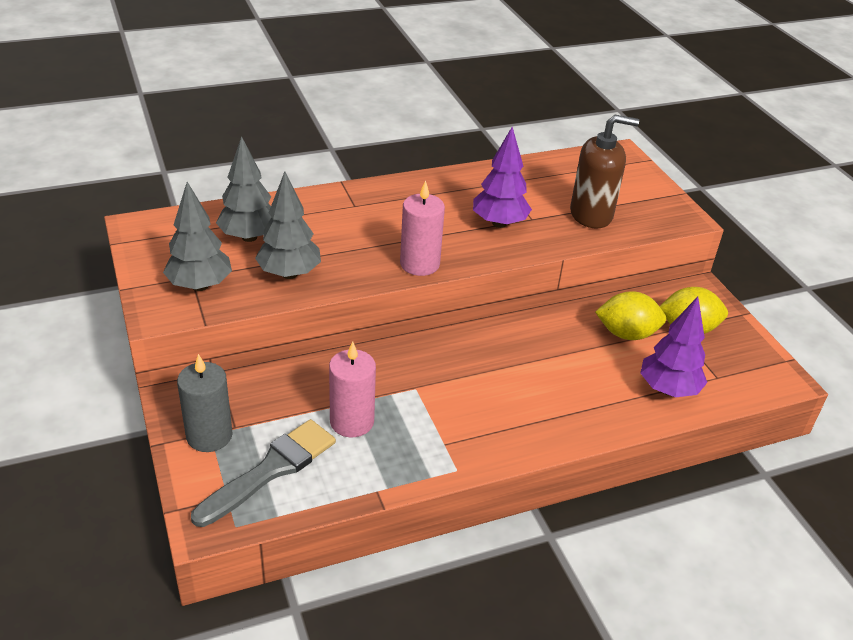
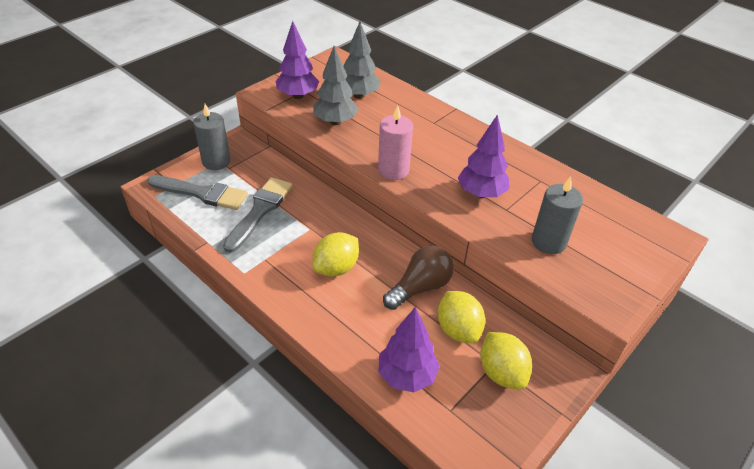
camera: 65 degrees right, 5 degrees up
(200, 286) = (298, 96): grey tree -> purple tree
(352, 421) = (260, 211): pink candle -> grey brush
(495, 387) = (336, 268): none -> yellow lemon
(559, 337) = (420, 287): none -> brown light bulb
(591, 215) = (548, 242): brown soap dispenser -> grey candle

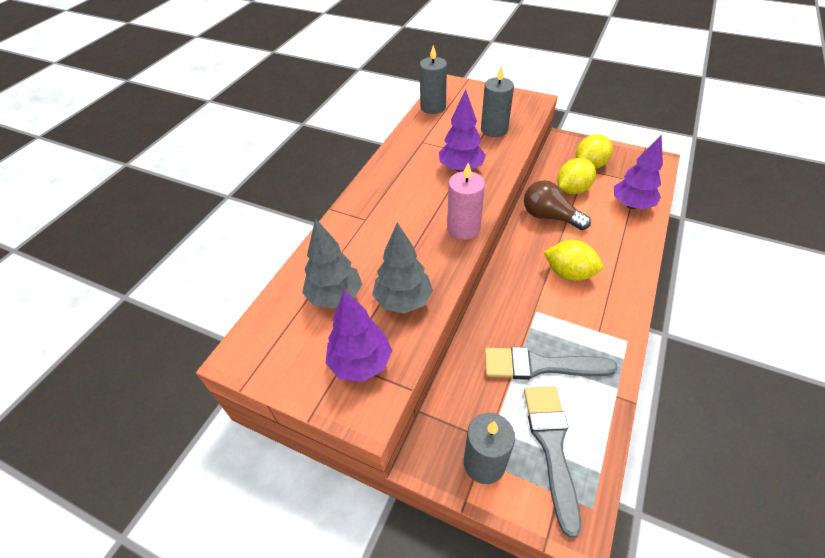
camera: 105 degrees left, 5 degrees up
(612, 206) = (433, 107): none -> grey candle

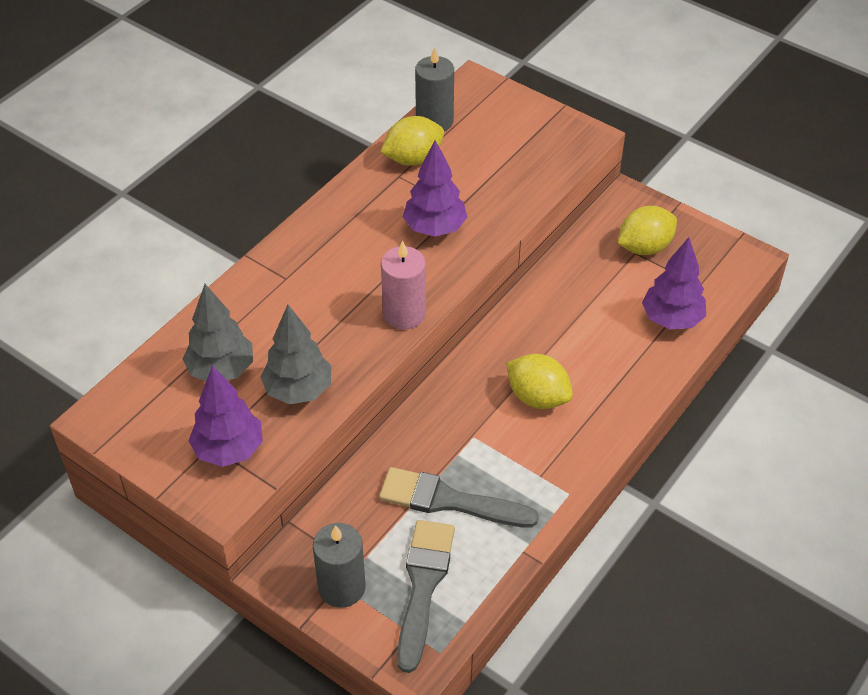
camera: 10 degrees right, 0 degrees up
(494, 129) = (506, 174): grey candle -> none
(549, 216) = (549, 315): brown light bulb -> none
(572, 189) = (600, 280): yellow lemon -> yellow lemon (413, 159)

